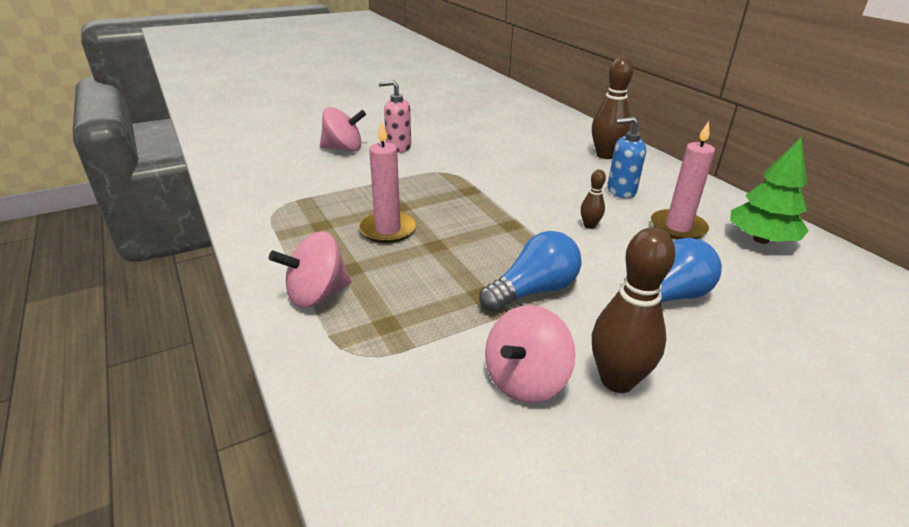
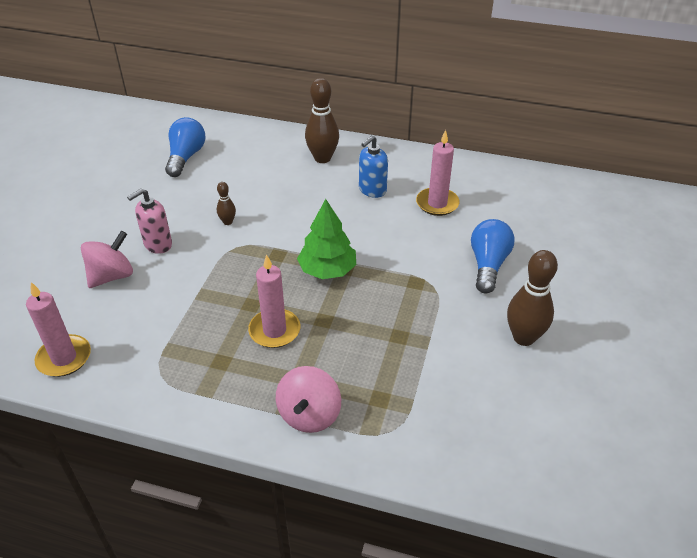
camera: 45 degrees left, 10 degrees up
(247, 171) = (64, 358): none -> pink candle
(525, 380) = (488, 372): pink spinning top -> none
(533, 291) = (422, 312): blue light bulb -> blue light bulb (186, 157)
(589, 225) = (390, 236): brown bowling pin -> brown bowling pin (228, 222)
(761, 240) = (485, 185): green tree -> green tree (327, 270)

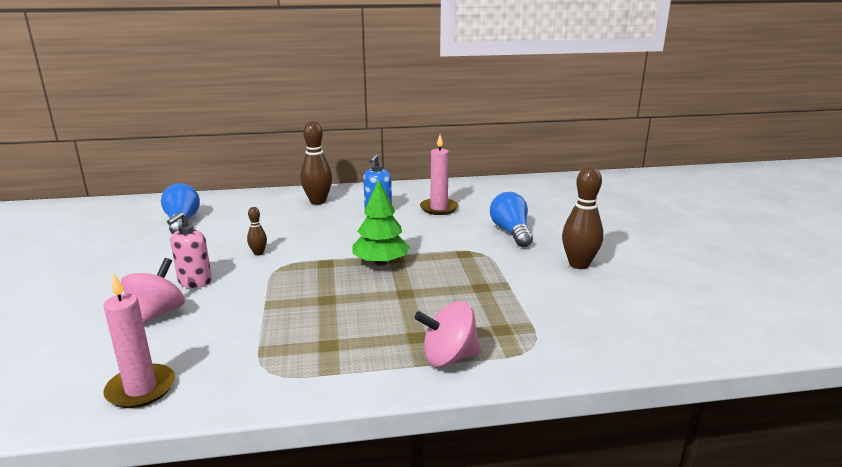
camera: 25 degrees left, 20 degrees down
(274, 330) = (365, 311): pink candle -> none
(309, 414) = (449, 357): pink spinning top -> pink spinning top turned 90 degrees clockwise

